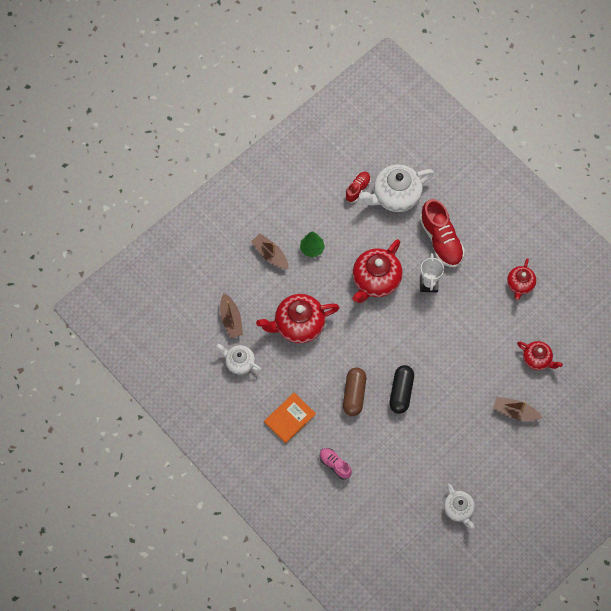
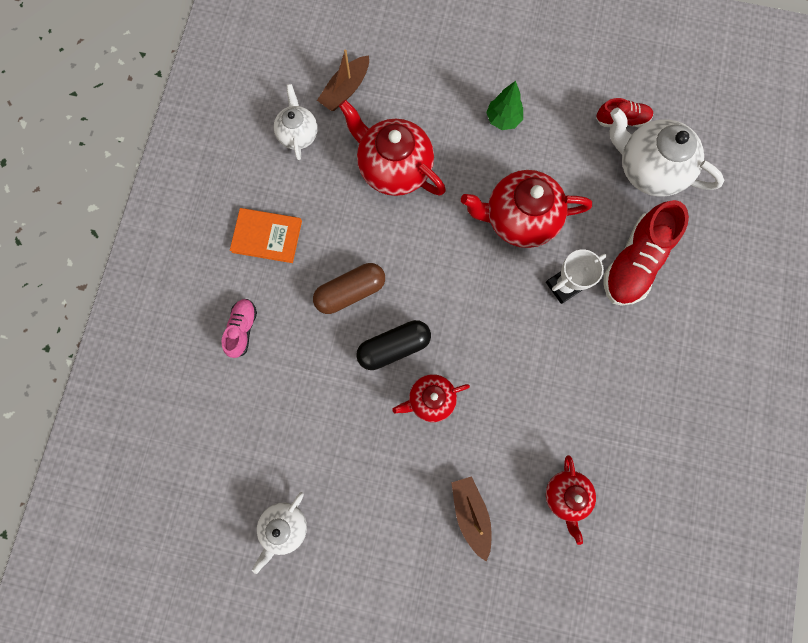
camera: 55 degrees right, 10 degrees up
(270, 255) = (459, 79): brown boat -> none
(520, 284) = (652, 402): red teapot -> red teapot (430, 399)

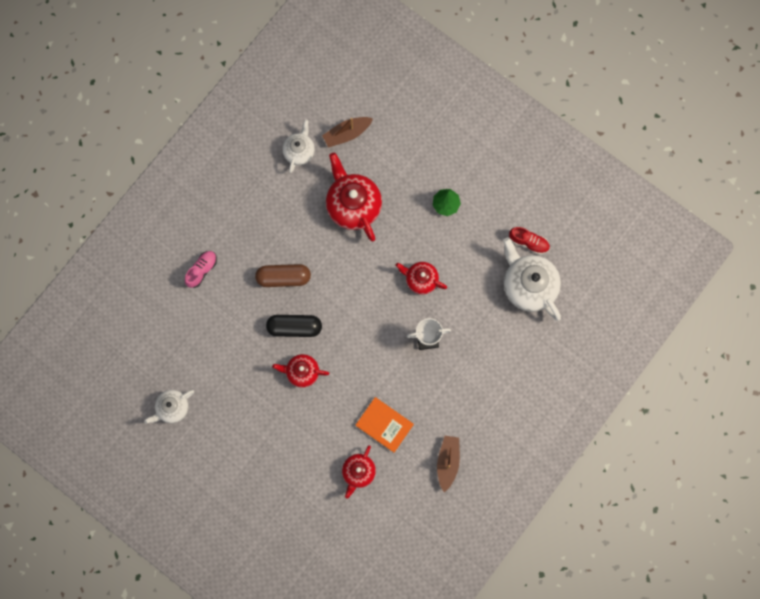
camera: 25 degrees right, 0 degrees up
(267, 236) = (246, 214): orange book -> orange book (384, 424)
(470, 514) = (292, 455): brown boat -> brown boat (447, 462)
(519, 219) = (421, 280): red teapot -> red teapot, size x0.58
(634, 262) = (483, 344): red shoe -> none

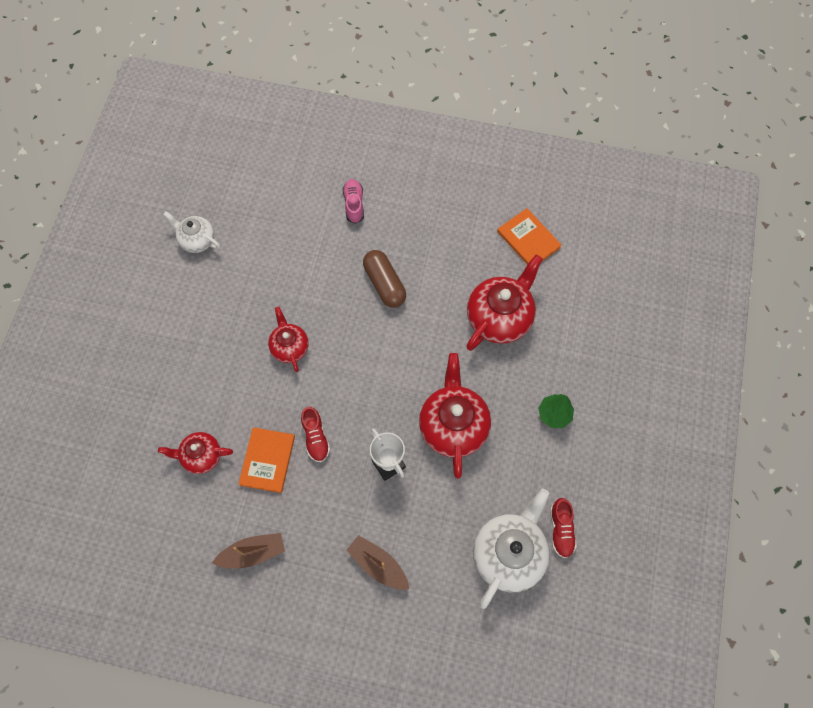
camera: 65 degrees right, 10 degrees down
(202, 270) = (354, 204): pink shoe -> pink shoe turned 105 degrees counterclockwise
(294, 327) = (335, 318): black capsule -> none
(299, 151) = (528, 240): white teapot -> orange book
(347, 134) = (574, 277): brown boat -> brown boat (378, 565)
(383, 382) = (315, 437): none -> red shoe
(421, 280) = (453, 426): red teapot -> red teapot, size x1.71

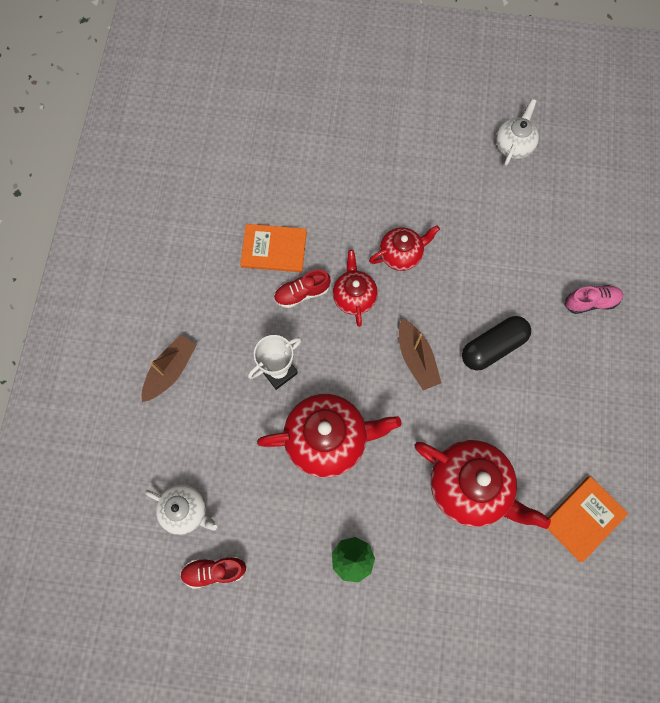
camera: 85 degrees right, 5 degrees up
(201, 456) = (274, 187): red teapot -> red teapot (354, 297)
(253, 553) = (179, 248): brown boat -> brown boat (416, 358)
(384, 284) = (492, 347): brown capsule -> black capsule
(508, 554) = (186, 510): white teapot -> white teapot, size x0.58

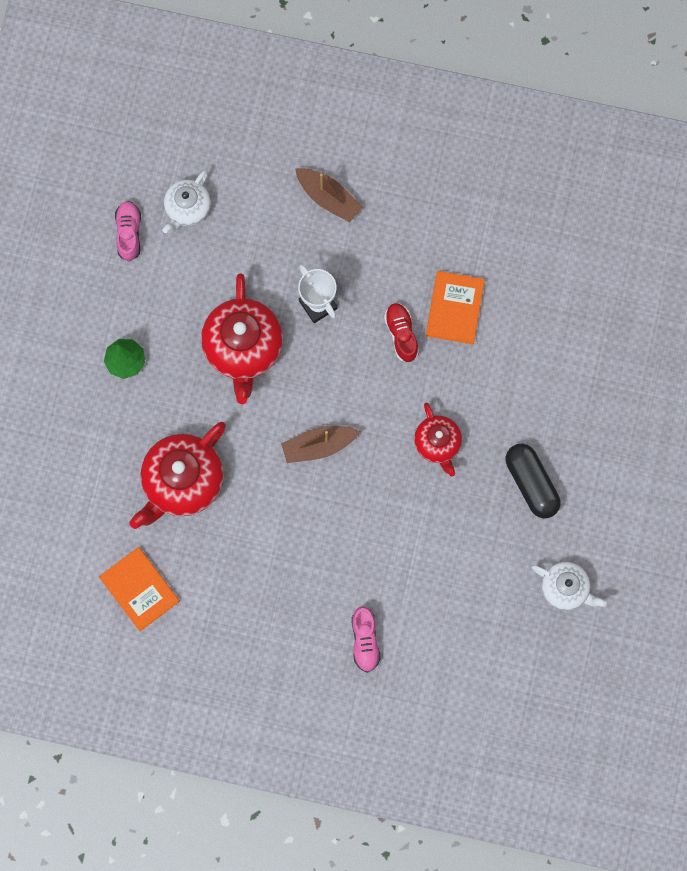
camera: 95 degrees right, 5 degrees up
(214, 571) = (129, 233): red shoe -> pink shoe
(354, 297) = (393, 388): red teapot -> none
(492, 347) = (324, 527): black capsule -> black capsule (531, 483)

